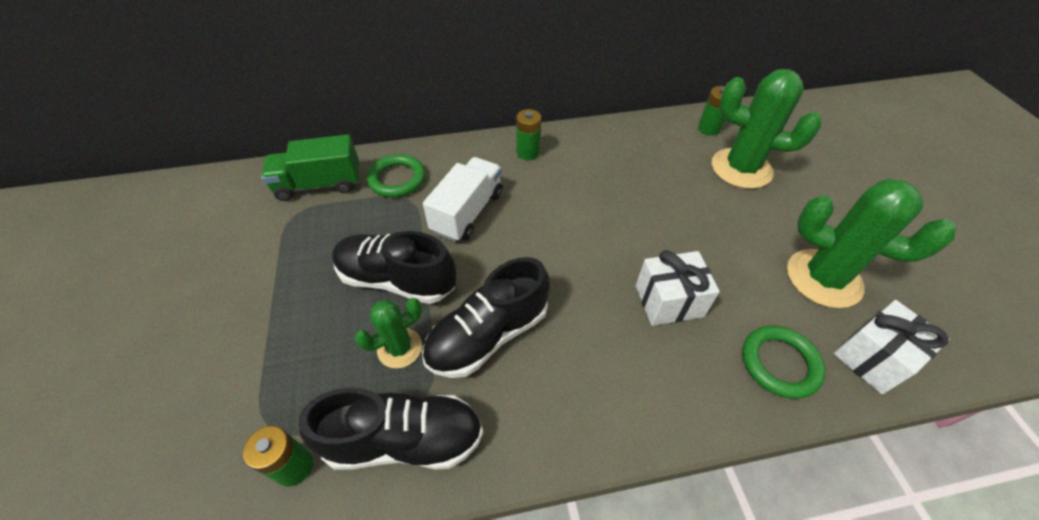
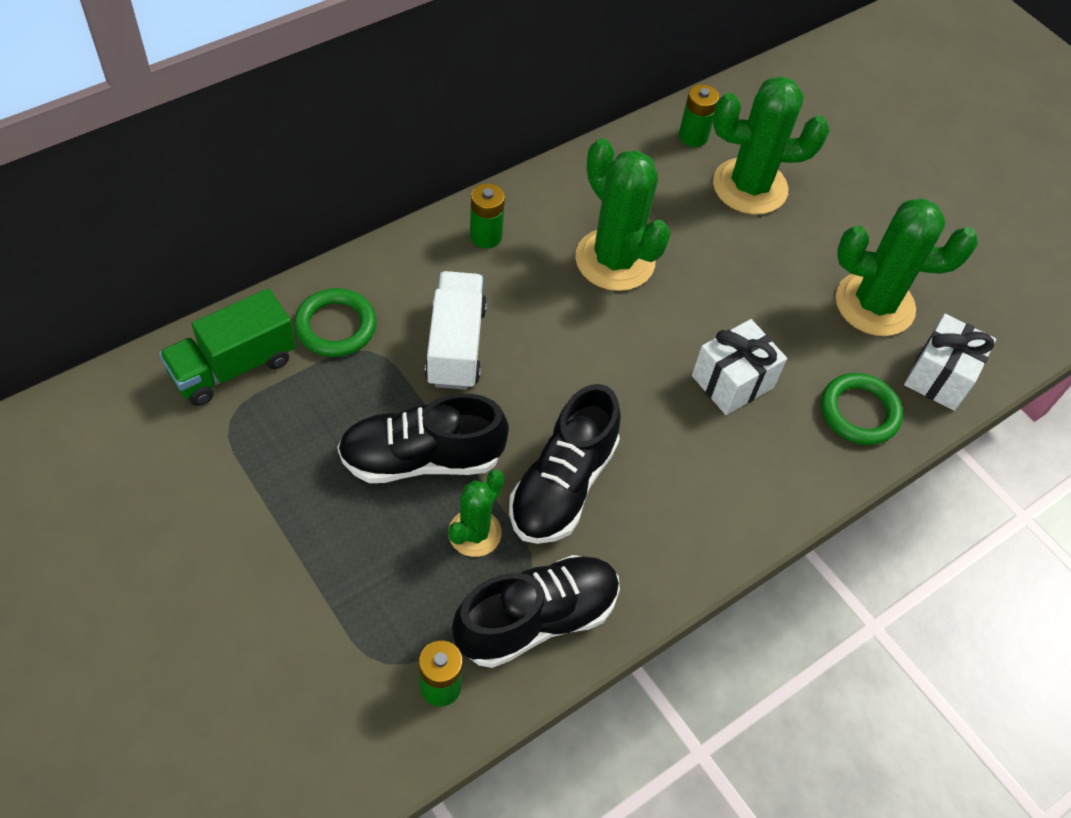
camera: 30 degrees left, 5 degrees up
(612, 189) = (615, 260): none -> green cactus

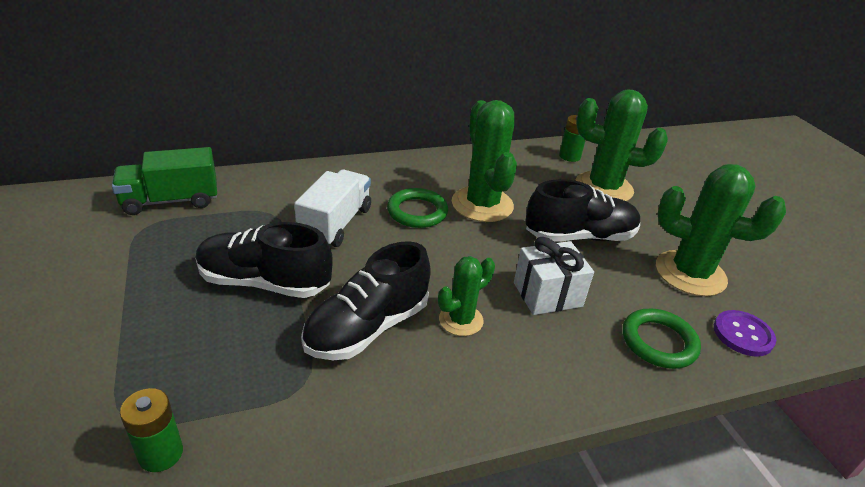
camera: 20 degrees right, 20 degrees down
(336, 326) = (257, 196): green ring -> green ring (417, 212)
(474, 533) = (273, 342): green cactus -> green cactus (461, 320)
(485, 236) = (393, 174): green battery -> none
(536, 619) = (285, 423): black shoe -> black shoe (579, 236)
(939, 376) = (743, 334): white gift -> purple button

